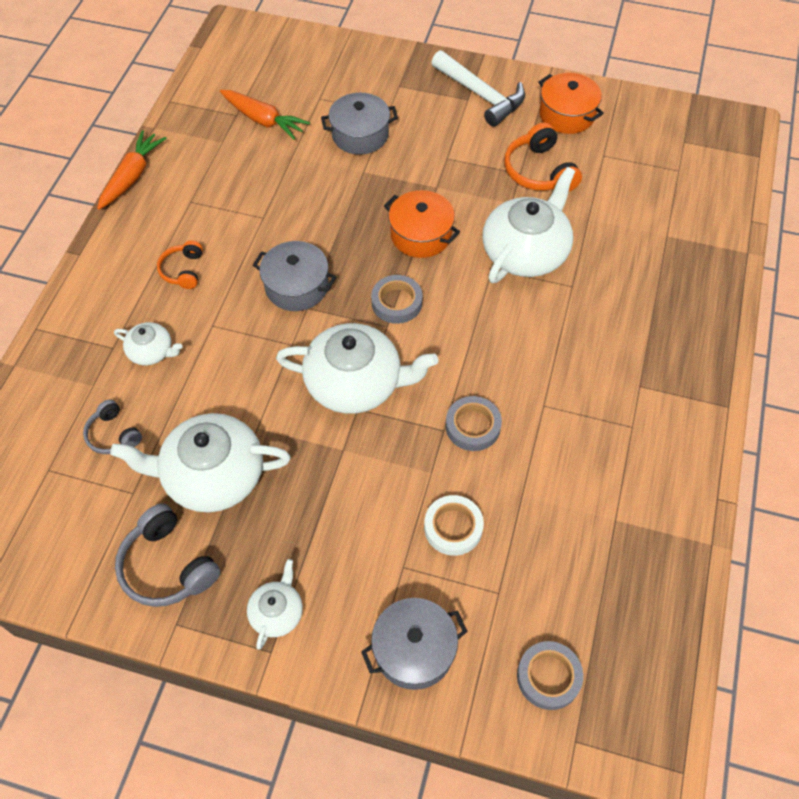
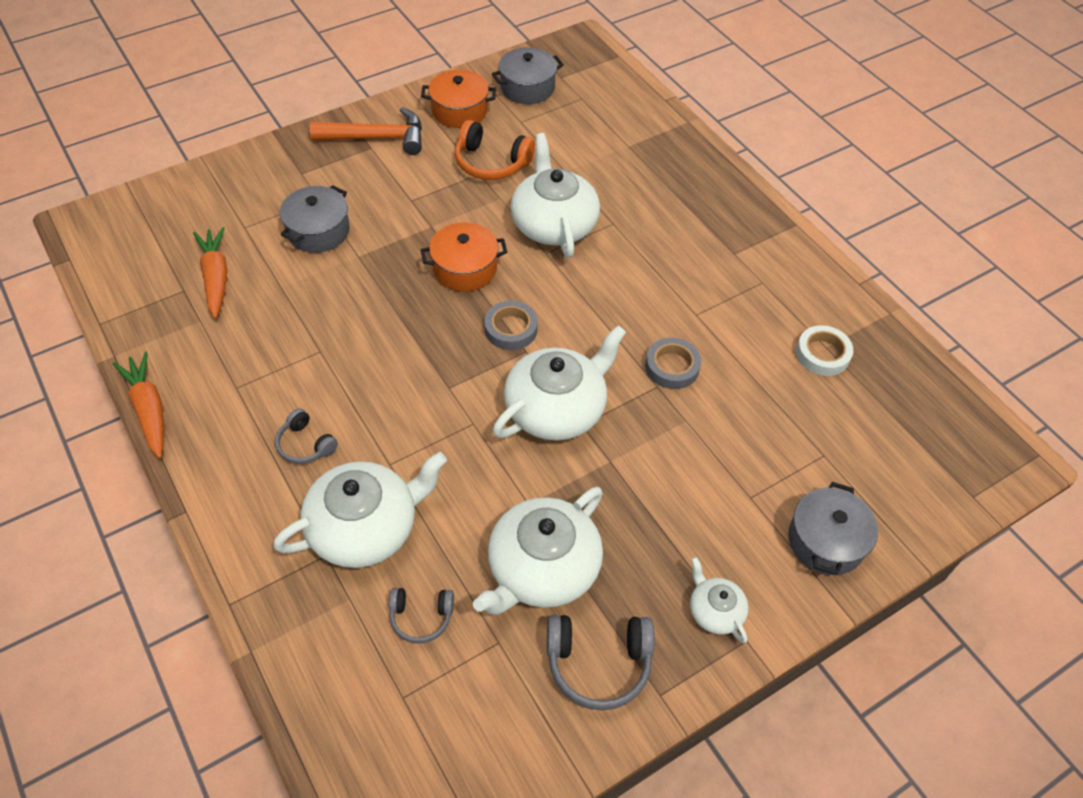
camera: 50 degrees left, 5 degrees down
(152, 351) = (365, 527): white teapot -> white teapot, size x2.01
(183, 270) = (305, 444): orange headphones -> grey headphones
(263, 120) = (216, 277): orange carrot -> orange carrot turned 90 degrees counterclockwise
(297, 286) = (419, 379): grey pot -> grey pot (527, 87)
(453, 527) = (746, 442): white tape -> white tape (822, 354)
(481, 95) = (377, 138): white hammer -> orange hammer
(548, 677) = (913, 475): grey tape -> none

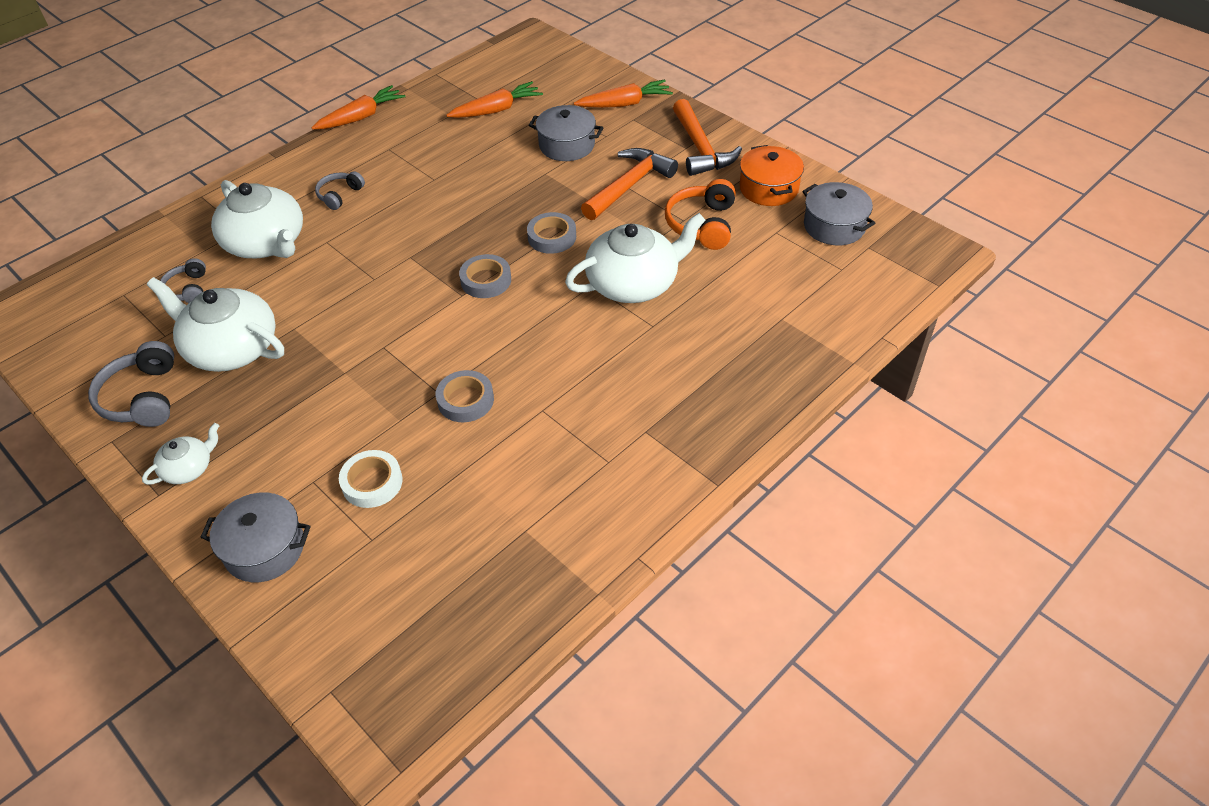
camera: 80 degrees right, 5 degrees down
(270, 174) = (624, 104): none -> orange carrot
(410, 198) = (629, 185): none -> orange hammer
(465, 268) = (552, 237): orange pot -> grey tape
(556, 408) = (398, 327): white teapot -> none
(822, 354) = (513, 528): white tape -> white tape (372, 482)

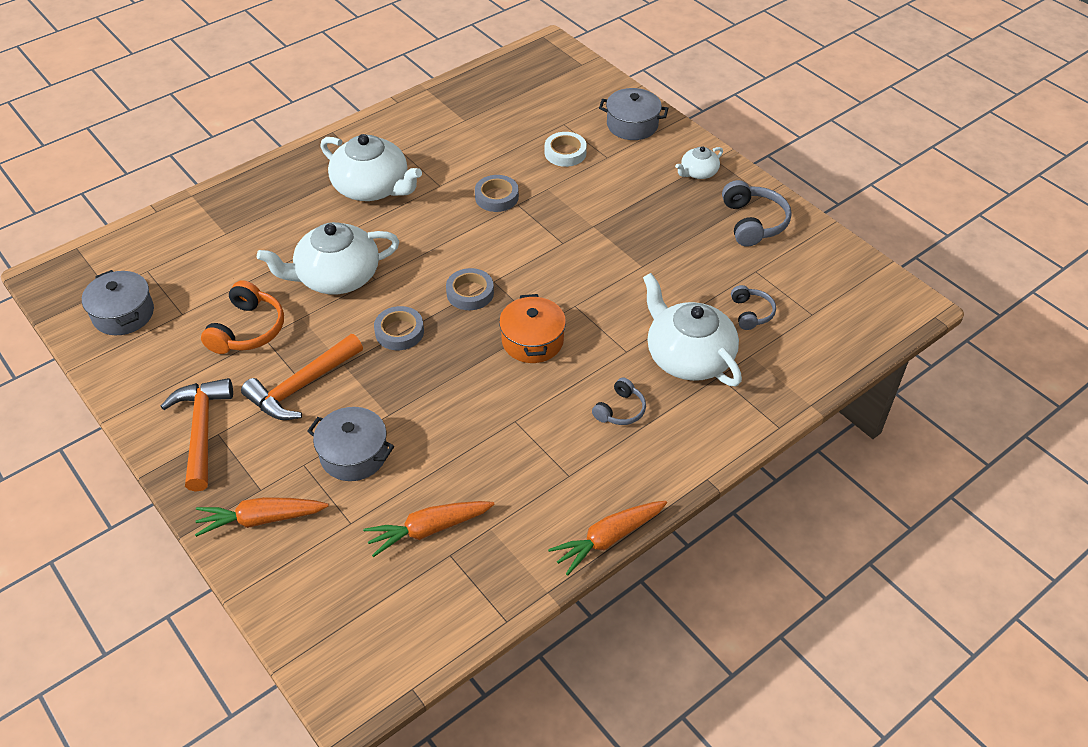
camera: 175 degrees left, 0 degrees up
(231, 348) = (693, 254): white teapot -> white teapot (372, 187)
(769, 188) = (158, 365): orange pot -> orange pot (532, 341)

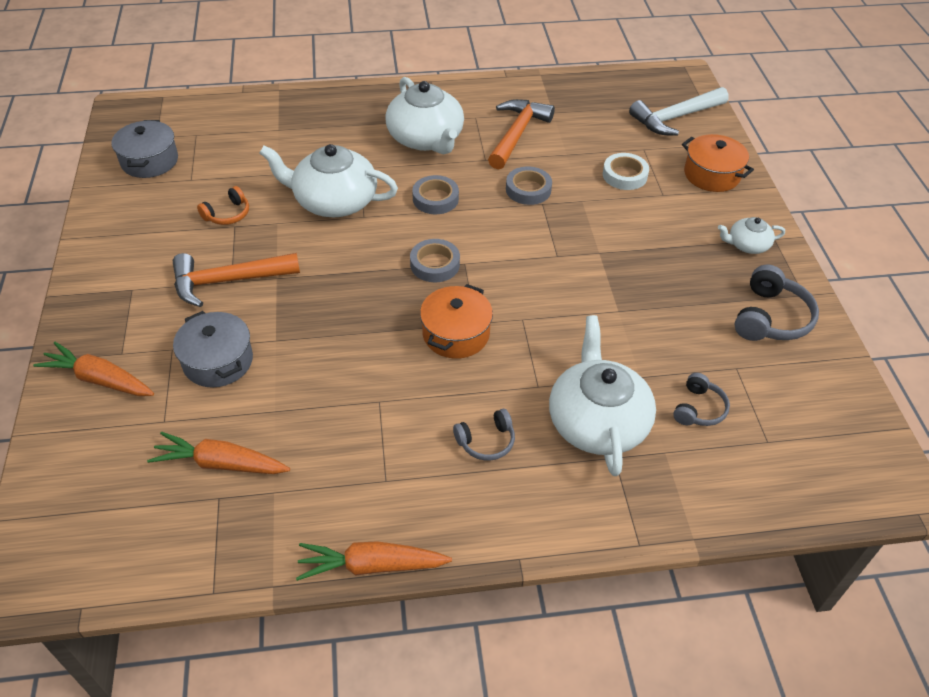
camera: 30 degrees right, 0 degrees up
(201, 430) = (122, 280): orange hammer -> orange hammer (517, 134)
(248, 330) = (227, 214): orange headphones -> orange headphones, size x0.61
(399, 332) = (346, 271): grey tape -> grey tape (435, 199)
(569, 86) = (675, 118): none -> white hammer
(632, 125) = (712, 175): grey pot -> orange pot

